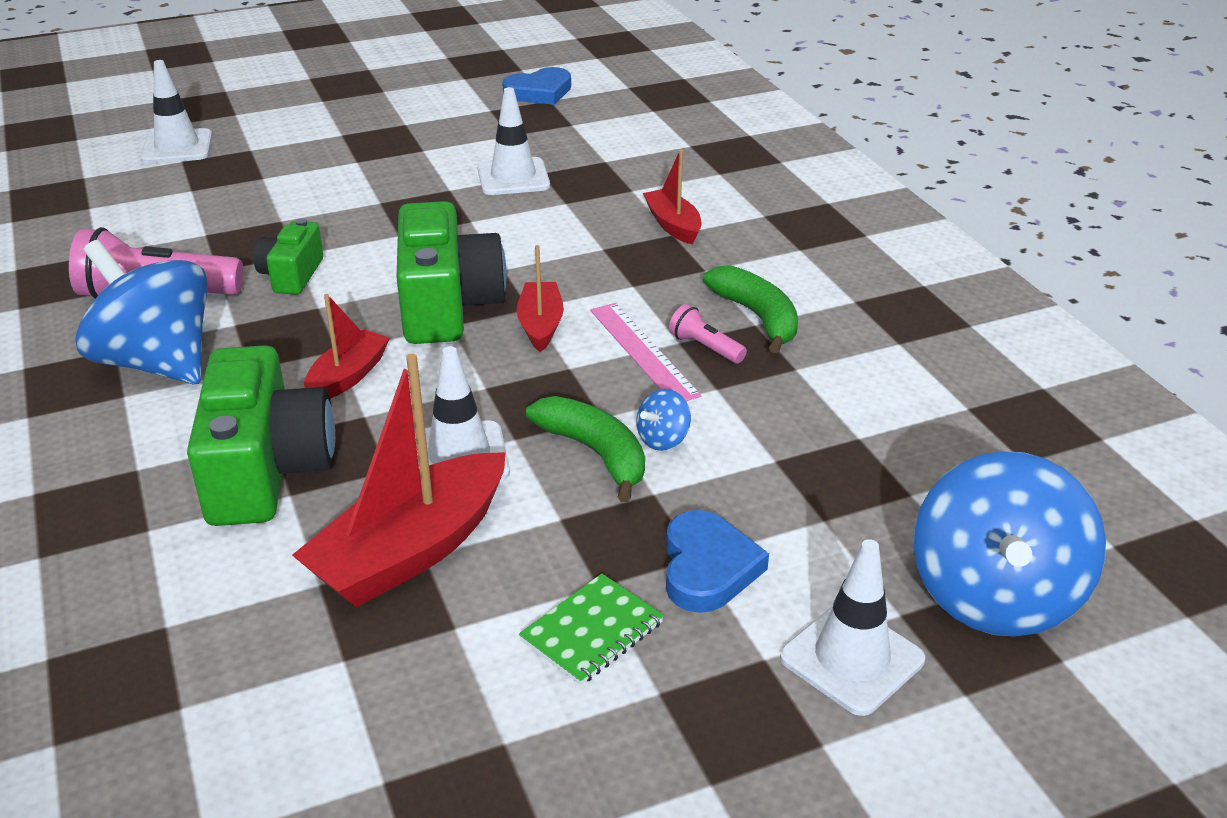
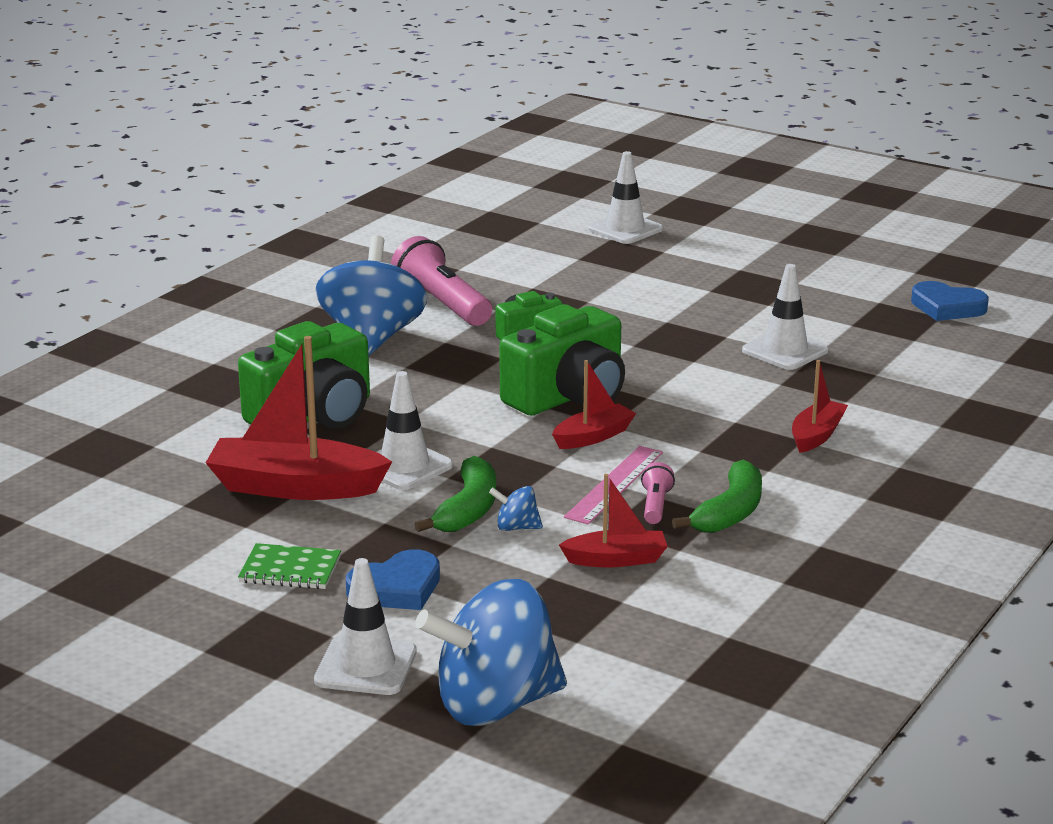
camera: 55 degrees right, 10 degrees down
(348, 376) = (439, 399): red boat -> red boat (616, 559)

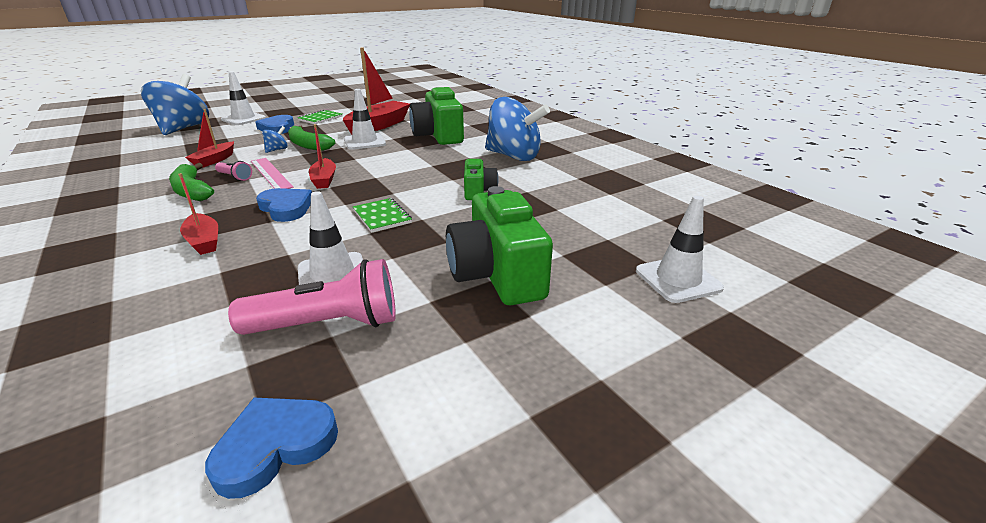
camera: 115 degrees right, 5 degrees up
(442, 305) = (547, 178): pink flashlight -> pink flashlight (328, 324)
(568, 396) = (378, 184): green camera -> green camera (497, 274)
(654, 365) = (382, 217): none -> green notebook
(697, 426) = (286, 208): none -> blue heart

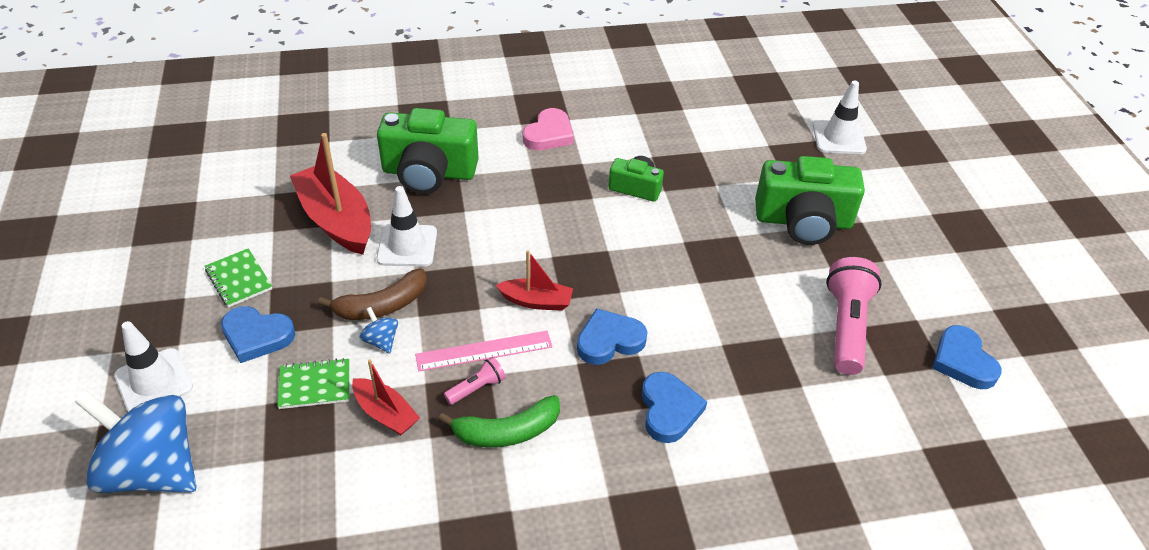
camera: 70 degrees left, 15 degrees up
(204, 241) = (669, 410): red boat -> blue heart
(308, 145) = (382, 305): green banana -> brown banana
(332, 275) = (772, 317): white traffic cone -> none
(382, 217) = (667, 268): green notebook -> green notebook (315, 385)
(514, 156) = (549, 134): blue spinning top -> pink heart

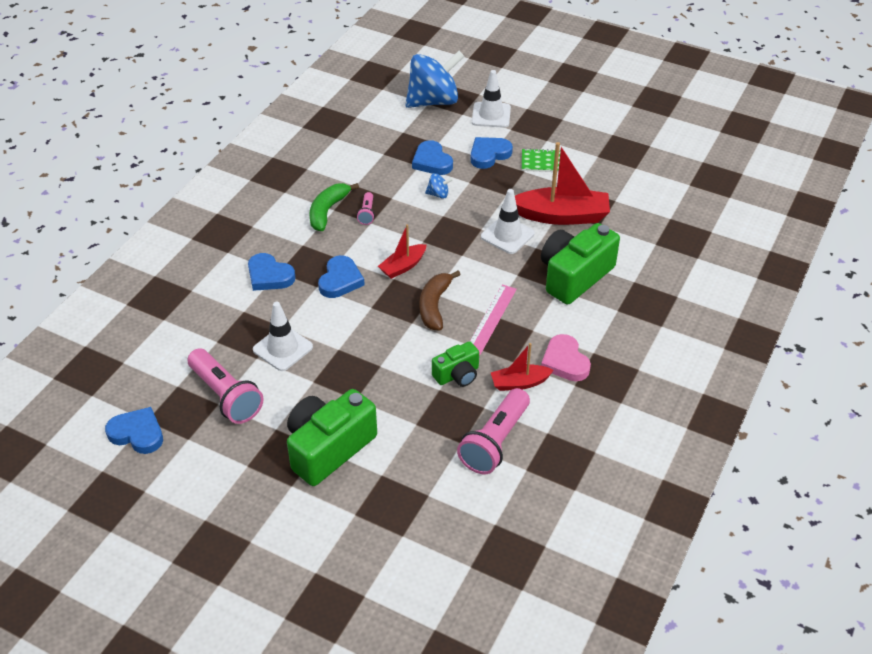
camera: 130 degrees right, 0 degrees up
(315, 385) = (432, 161): green notebook -> blue heart
(382, 305) = (465, 205): brown banana -> brown banana (434, 306)
(385, 413) = (387, 177): red boat -> red boat (519, 383)
(484, 350) = (389, 228): pink ruler -> pink ruler (491, 319)
(678, 134) = (495, 442): none -> pink flashlight
(839, 138) = (389, 556): white traffic cone -> white traffic cone (283, 348)

